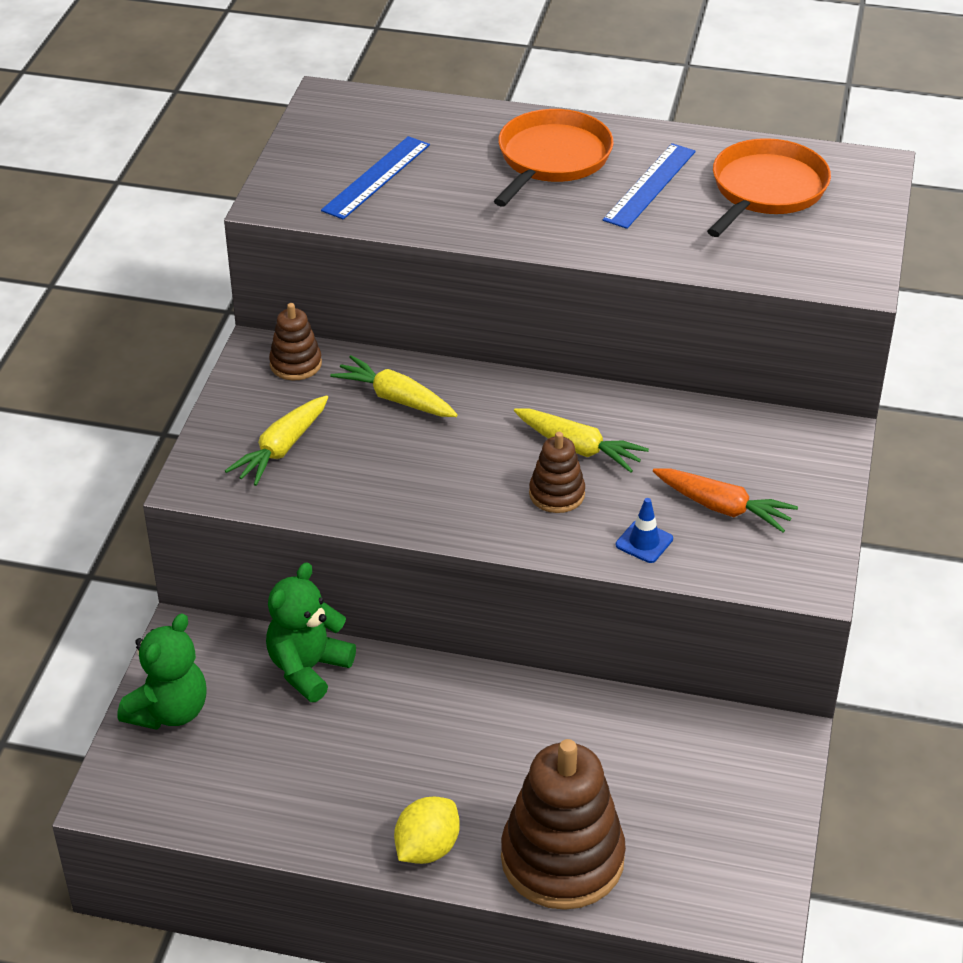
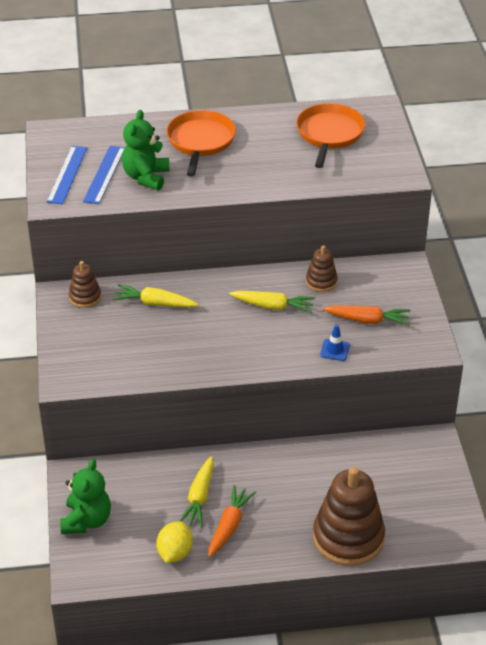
camera: 20 degrees left, 0 degrees up
(281, 449) = (103, 349): yellow carrot -> yellow carrot (199, 497)
(308, 668) = (155, 474): green teddy bear -> green teddy bear (146, 177)
(381, 783) = (229, 526): none -> orange carrot
(427, 848) = (272, 553): yellow lemon -> yellow lemon (175, 553)
(557, 494) = (274, 335): brown stacking toy -> brown stacking toy (321, 281)
(649, 185) = (264, 145): blue ruler -> blue ruler (67, 174)

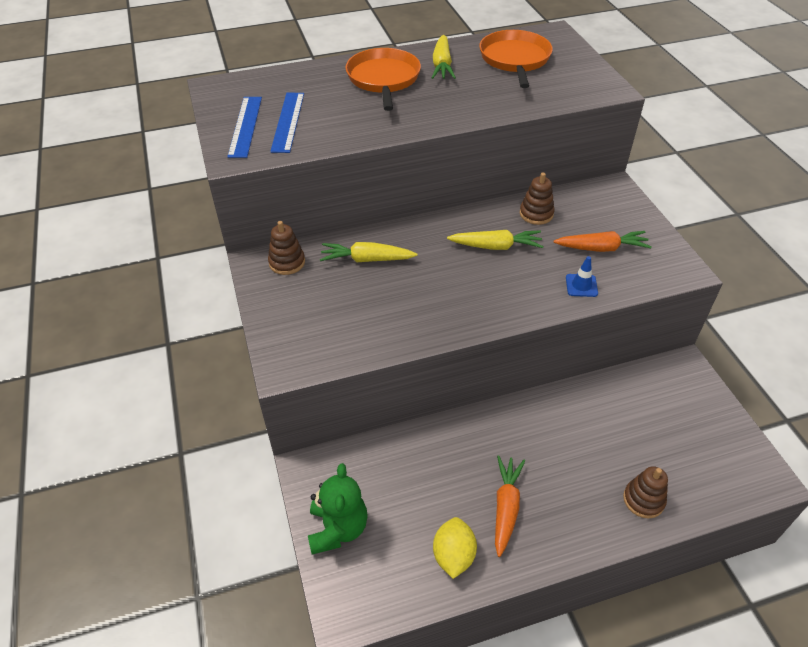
camera: 10 degrees left, 5 degrees up
(146, 177) = (335, 119): green teddy bear -> none
(199, 497) = (460, 475): yellow carrot -> yellow carrot (442, 65)
(348, 538) = (643, 500): brown stacking toy -> brown stacking toy, size x0.49

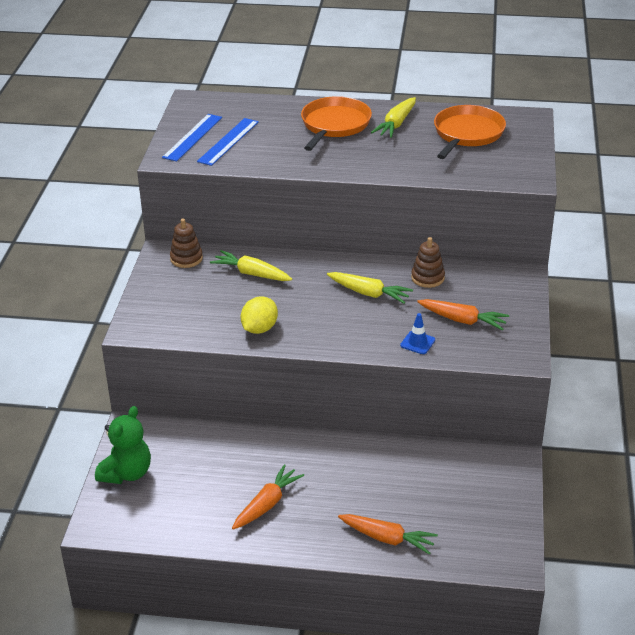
camera: 25 degrees right, 10 degrees down
(453, 555) = (201, 520): yellow lemon -> yellow lemon (259, 329)
(643, 500) = (387, 538): brown stacking toy -> orange carrot

